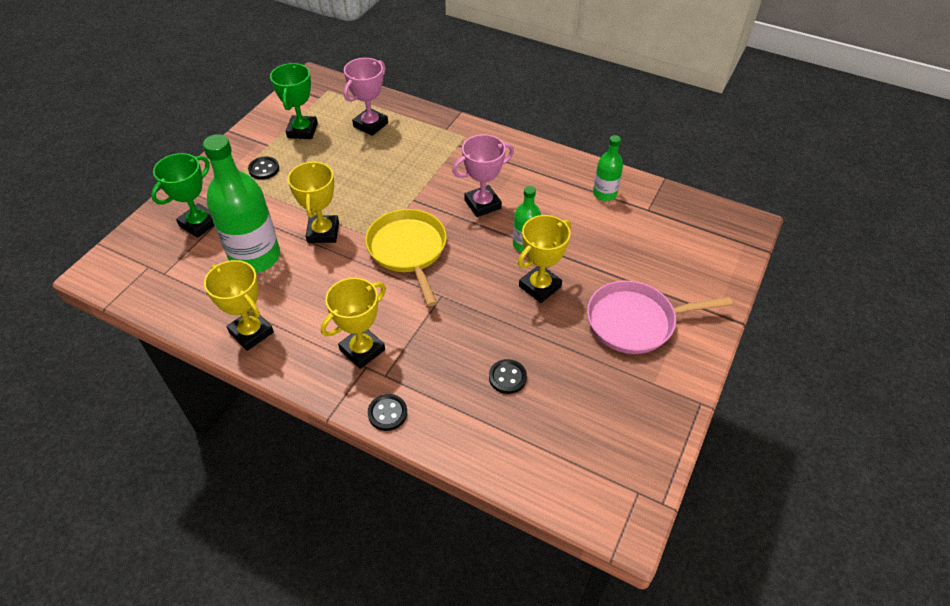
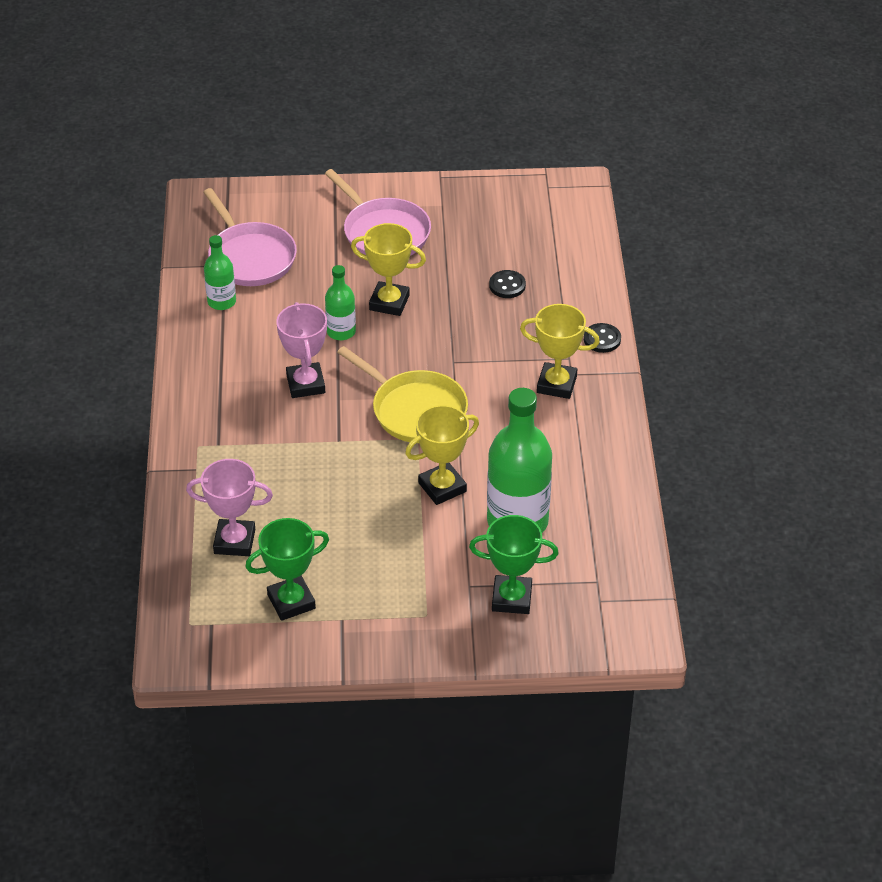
camera: 120 degrees left, 5 degrees down
(251, 332) = (603, 468): yellow trophy -> none
(264, 169) = (386, 596): black button -> none
(408, 250) = (415, 410): yellow pan -> yellow pan turned 90 degrees counterclockwise
(482, 204) = (305, 384): pink trophy -> pink trophy turned 45 degrees clockwise
(650, 226) = (250, 257): none -> pink pan

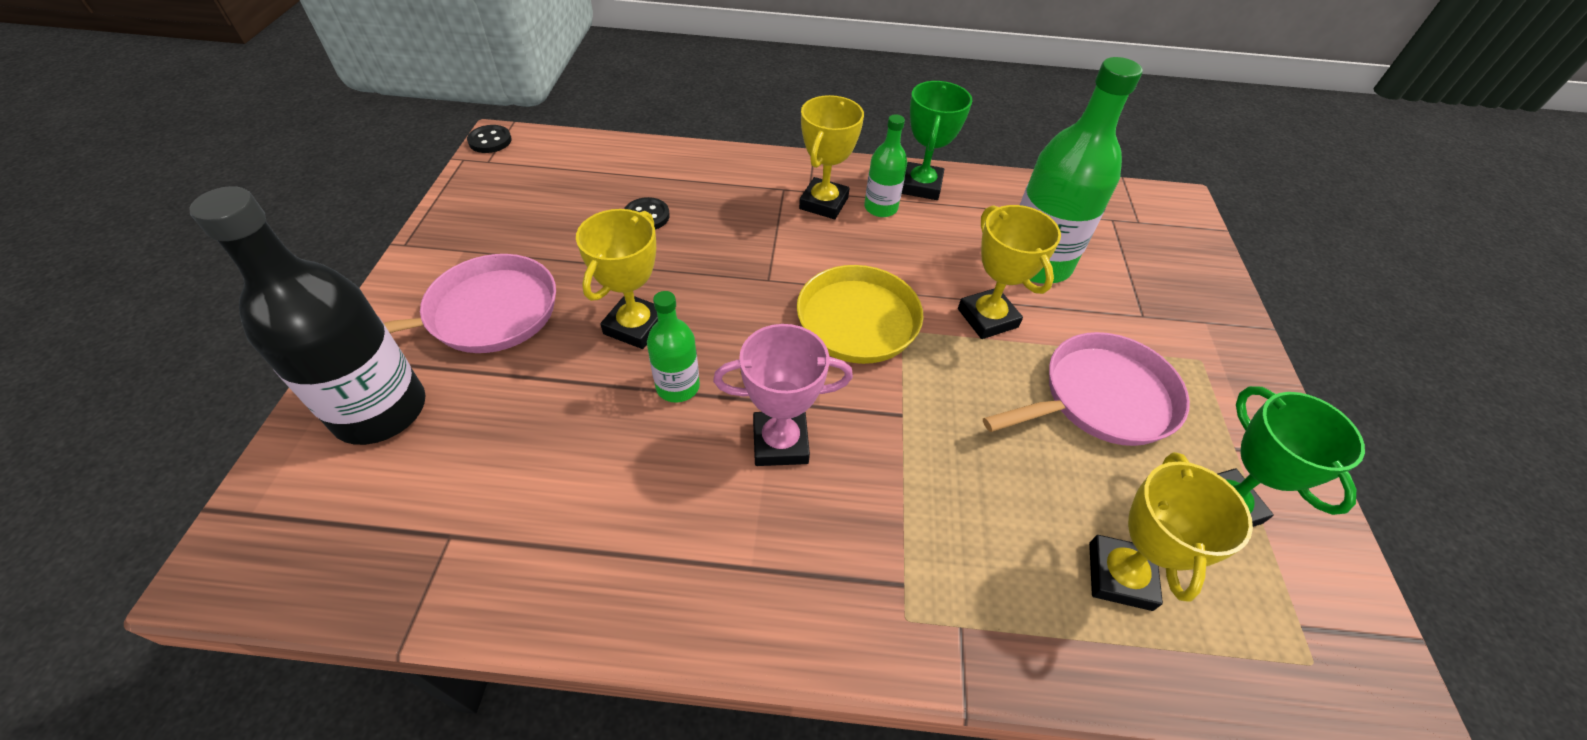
camera: 85 degrees left, 5 degrees up
(221, 302) = (546, 549): green bottle -> green bottle (880, 208)
(234, 541) = (1119, 576): pink trophy -> yellow trophy
(250, 257) = (449, 492): pink pan -> pink pan (1101, 398)
(299, 214) = (380, 410): none -> black bottle
(511, 598) = (1153, 283): green trophy -> green trophy (921, 186)
(602, 339) = (760, 162): black button -> black button (490, 141)

